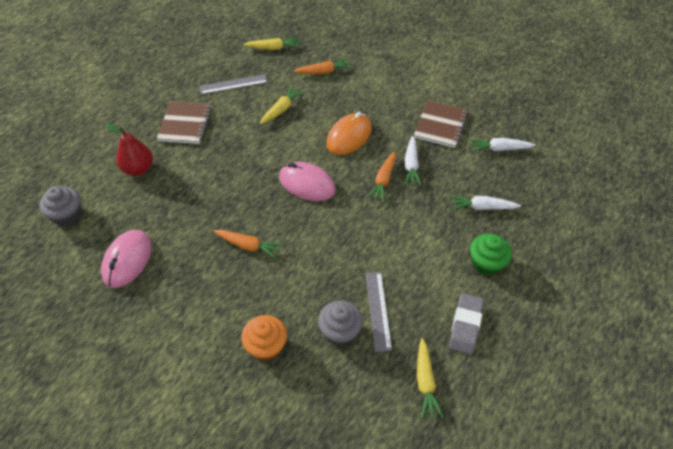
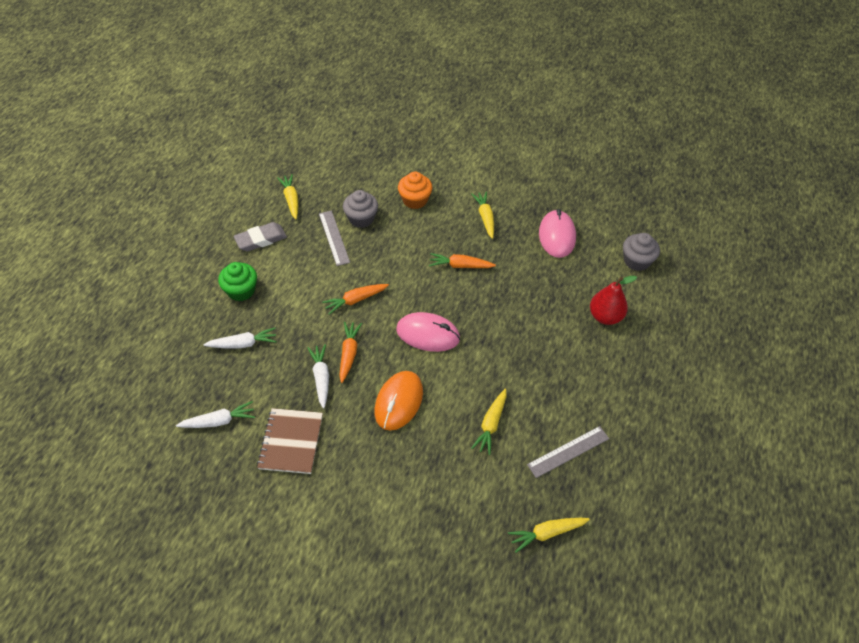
camera: 165 degrees right, 0 degrees up
(185, 124) = (592, 380): brown notebook -> none
(193, 301) = (485, 218): none -> yellow carrot
(324, 72) = (459, 501): orange carrot -> orange carrot (355, 300)
(465, 325) = (261, 239): grey eraser -> grey eraser turned 60 degrees clockwise

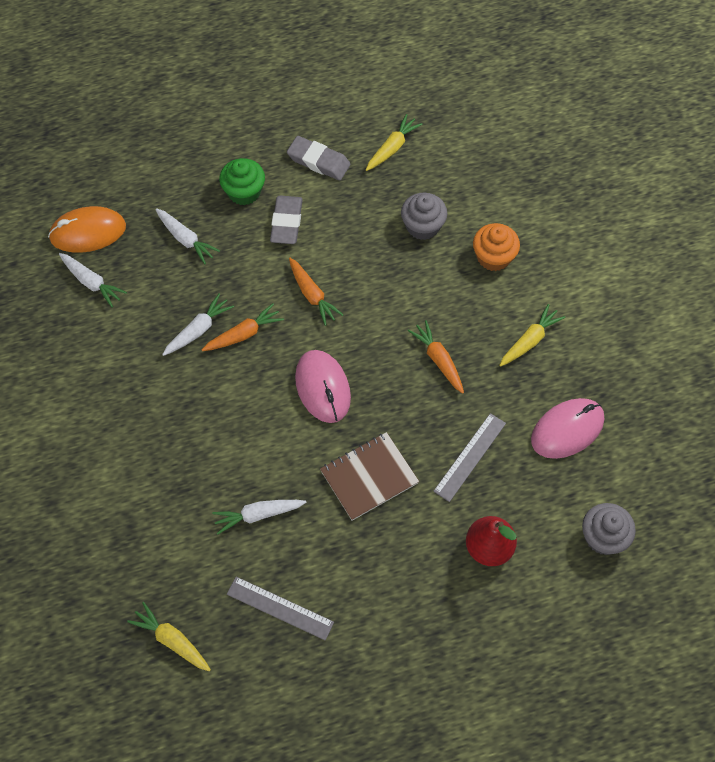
camera: 55 degrees right, 10 degrees up
(288, 282) = (286, 222): none -> grey eraser
(291, 442) = (112, 354): brown notebook -> brown notebook (369, 477)
(334, 237) = (375, 220): grey ruler -> grey ruler (470, 457)
(355, 300) = (312, 295): orange carrot -> orange carrot turned 150 degrees counterclockwise
(398, 402) = (222, 415): orange mouse -> orange mouse (88, 232)
(491, 424) = (258, 515): yellow carrot -> white carrot

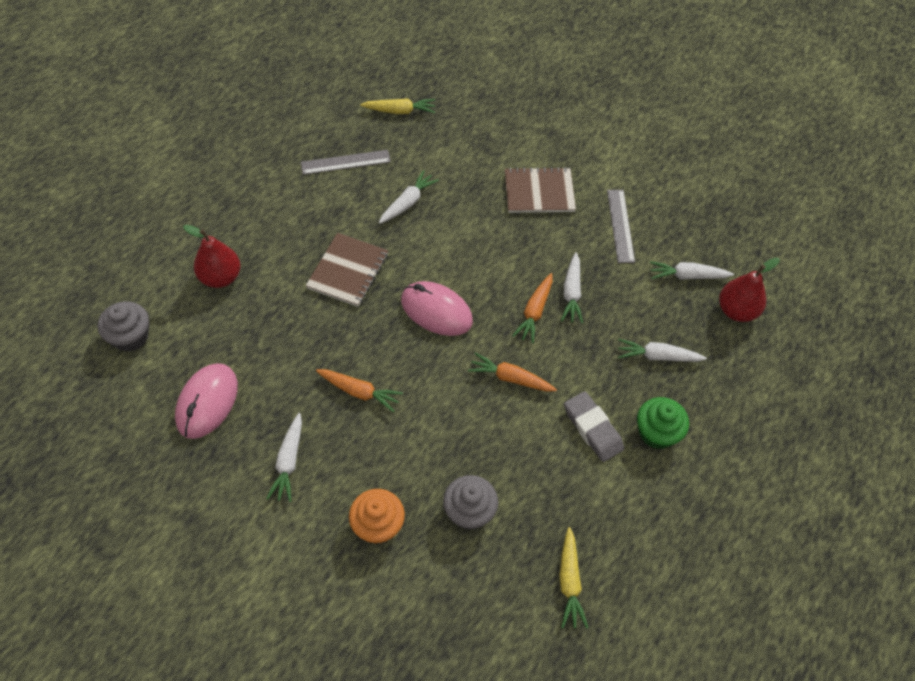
camera: 140 degrees right, 5 degrees down
(88, 232) = (736, 311): orange mouse -> red pear
(129, 443) = (539, 192): none -> brown notebook
(318, 161) = (624, 513): grey eraser -> none
(470, 457) = (278, 331): grey ruler -> grey ruler (620, 225)
(529, 341) = (289, 461): yellow carrot -> white carrot

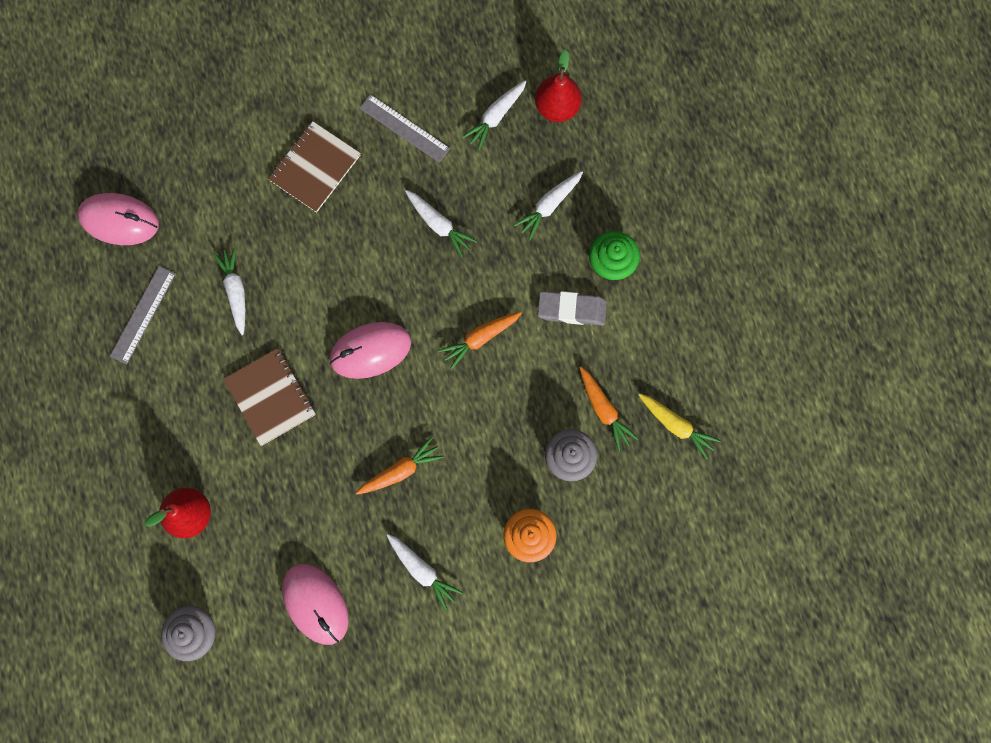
camera: 50 degrees left, 20 degrees up
(400, 111) = (119, 220): yellow carrot -> pink mouse
(534, 312) = (433, 270): orange carrot -> orange carrot (604, 410)

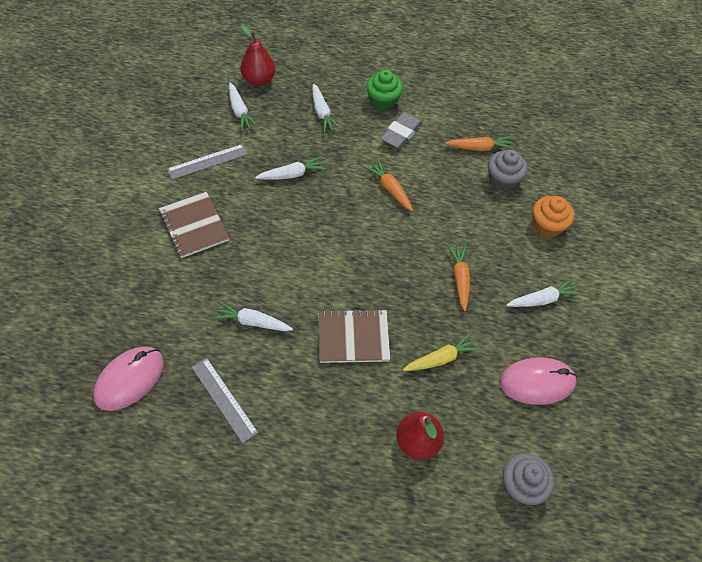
camera: 65 degrees left, 20 degrees down
(370, 351) = (358, 256): pink mouse -> none
(480, 338) = (390, 189): orange carrot -> orange carrot turned 150 degrees clockwise
(676, 425) = (510, 118): yellow carrot -> yellow carrot (441, 358)

